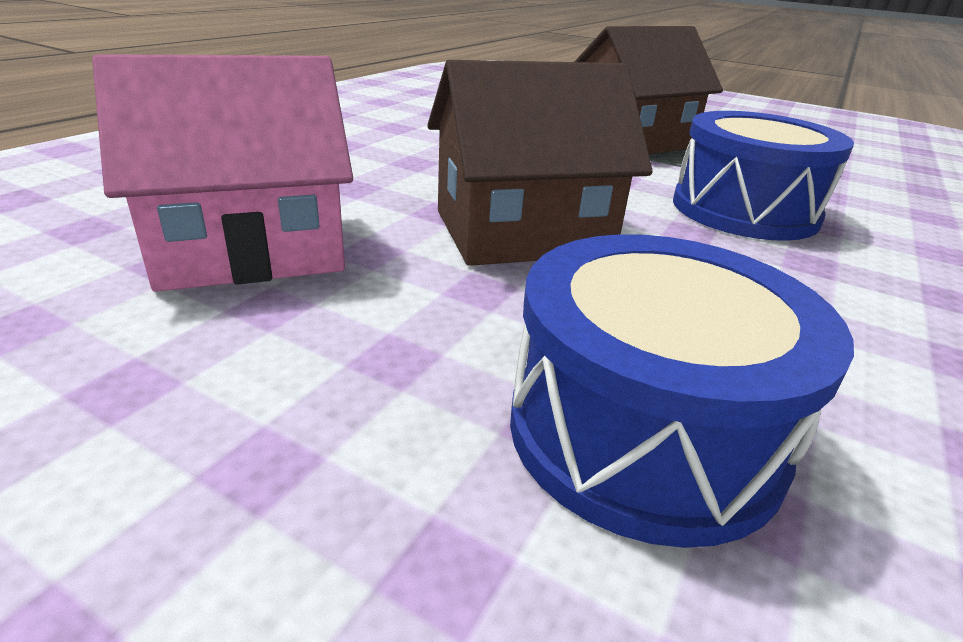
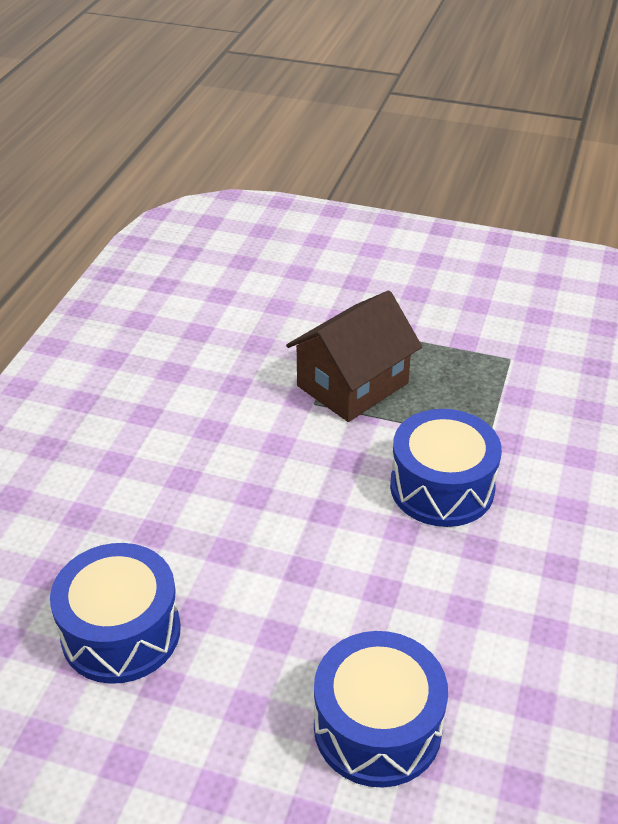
camera: 10 degrees left, 10 degrees up
(250, 248) = (121, 632): pink house -> blue drum
(522, 232) = (288, 563): brown house -> none

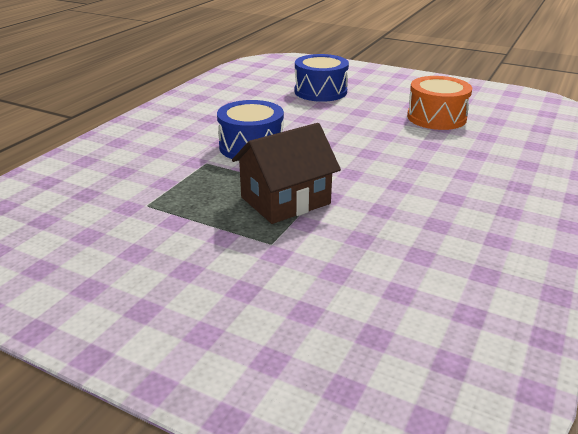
camera: 170 degrees left, 10 degrees down
(121, 632) = (436, 117): blue drum -> orange drum

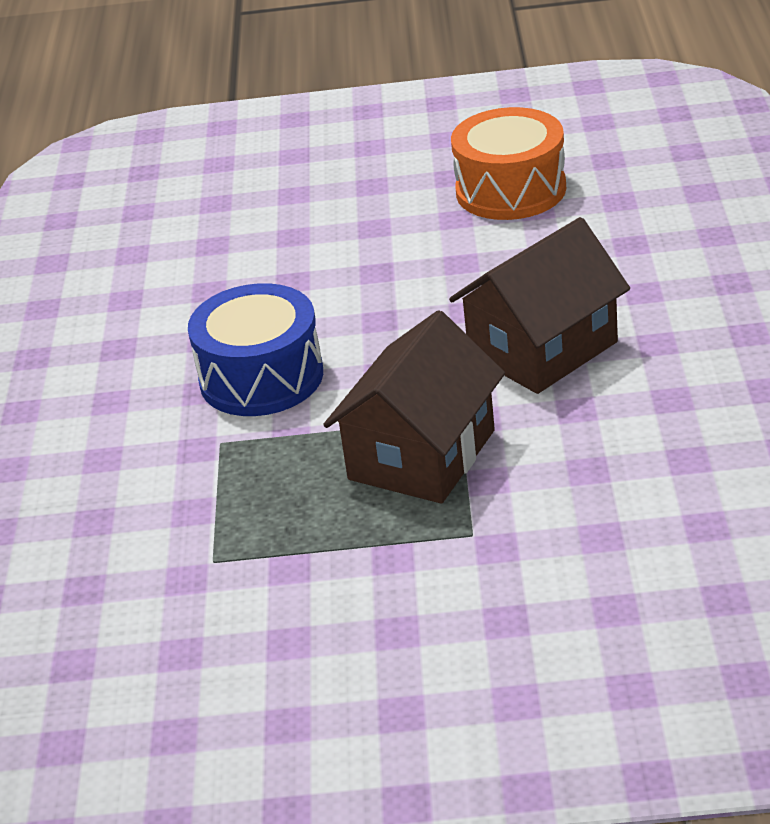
camera: 25 degrees left, 5 degrees up
(320, 91) = (260, 205): blue drum -> none
(390, 180) = (542, 349): none -> brown house

